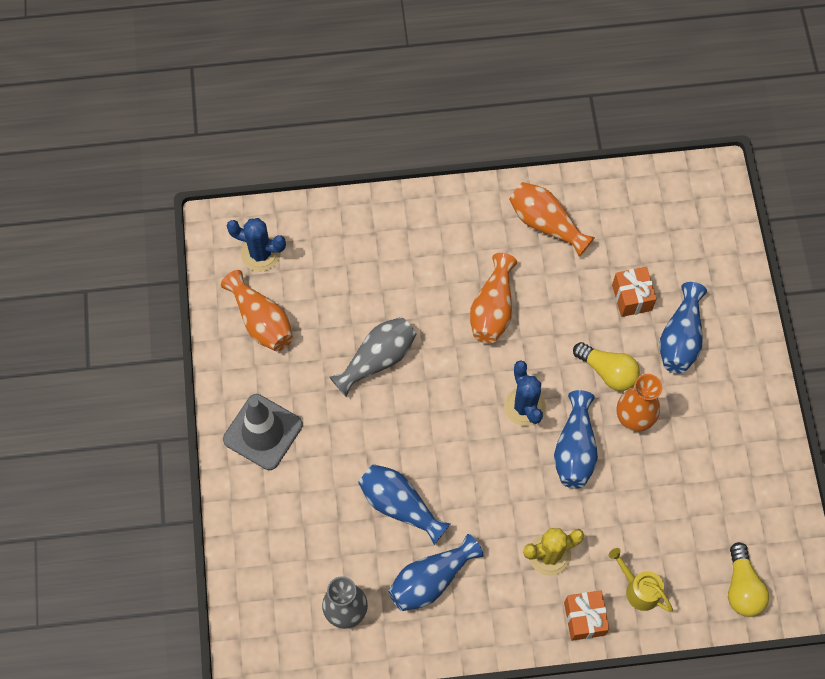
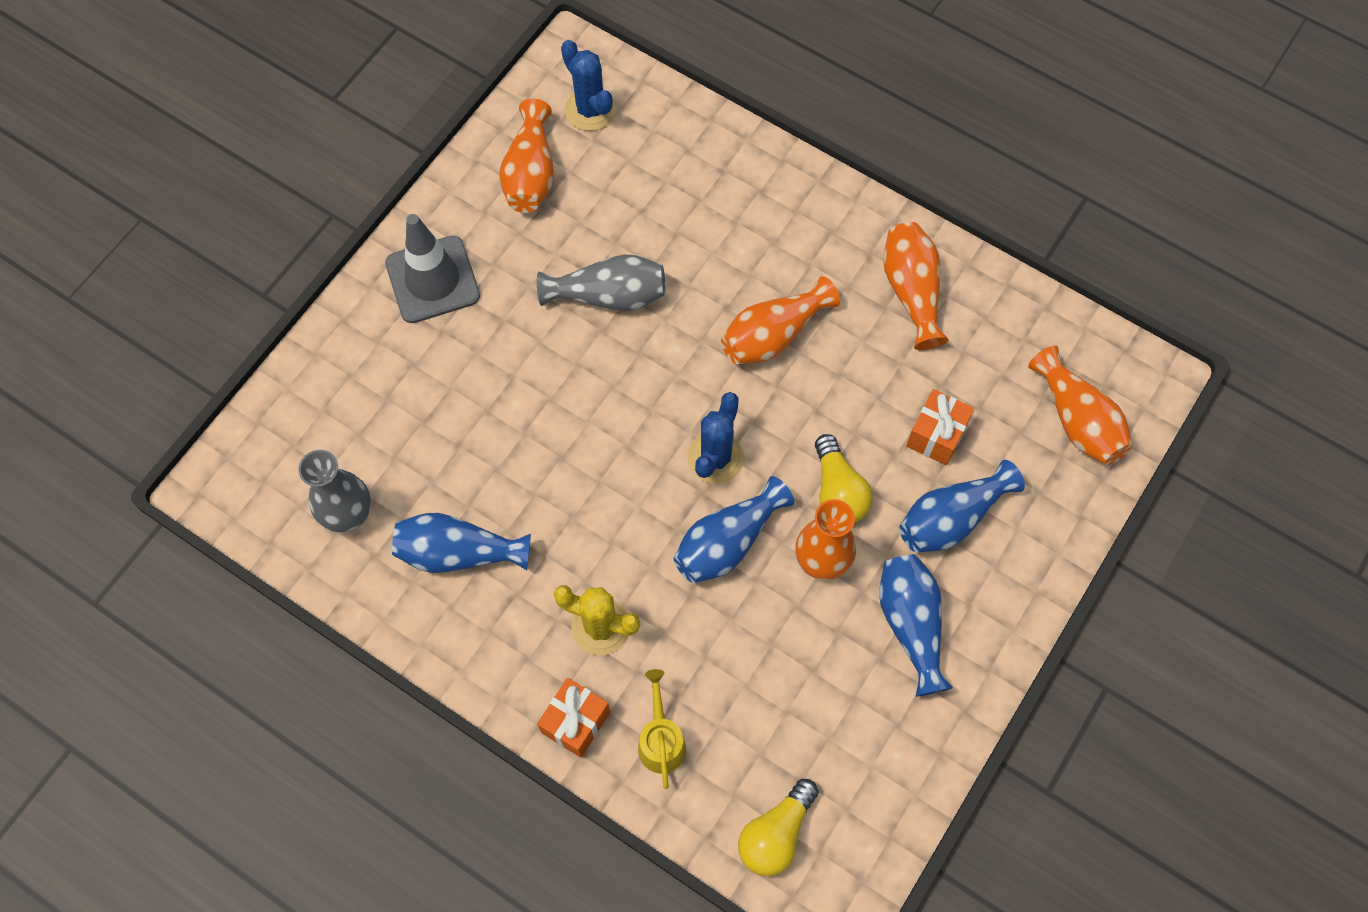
camera: 40 degrees right, 0 degrees up
(400, 505) = (496, 455): blue vase -> blue vase (911, 625)
(697, 230) = (1077, 420): none -> orange vase

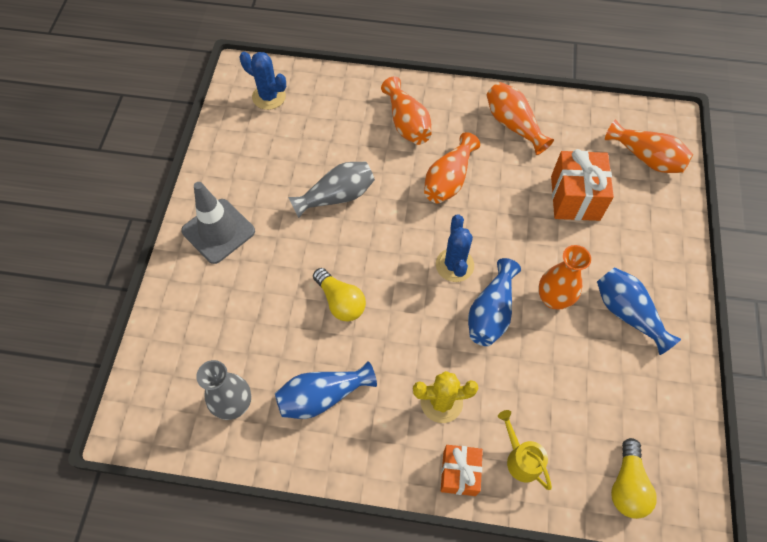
camera: 25 degrees left, 5 degrees down
(531, 174) = (250, 145): orange vase -> orange vase (407, 123)
(838, 491) = (538, 253): yellow light bulb -> yellow light bulb (340, 301)
(936, 435) = (575, 198): orange gift -> orange gift, size x1.56
(951, 518) = (612, 241): blue vase -> none

